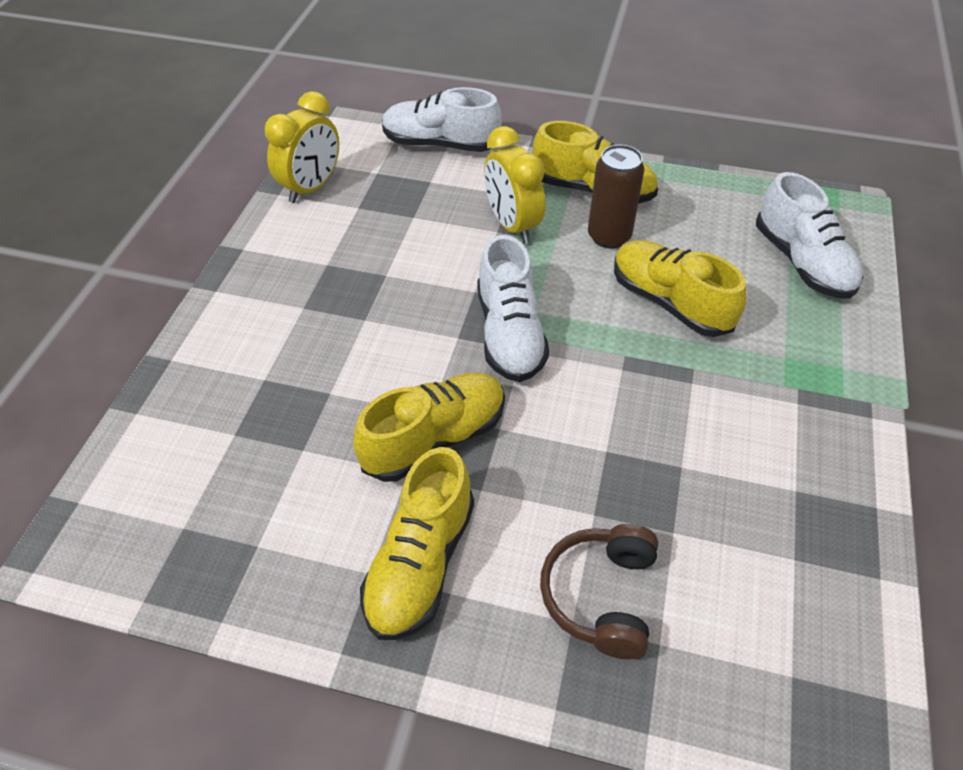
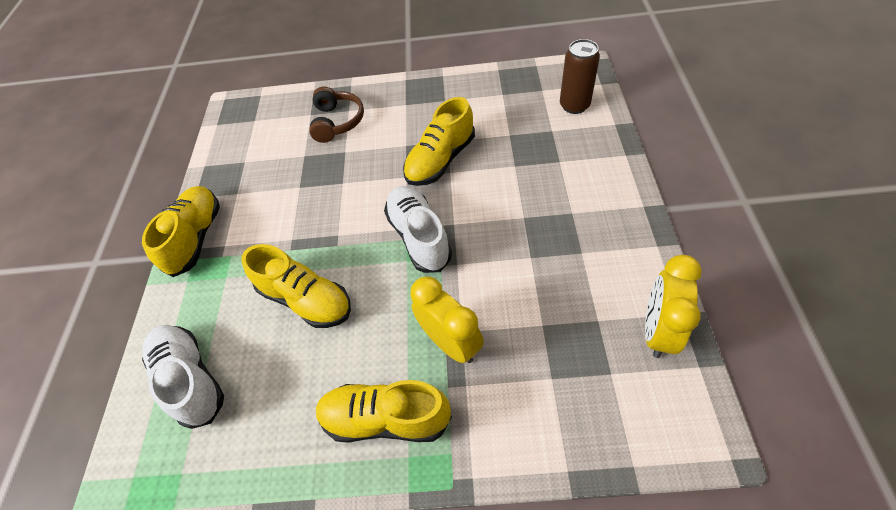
camera: 170 degrees right, 5 degrees up
(420, 563) = (423, 109): yellow shoe -> yellow shoe (196, 238)
(440, 144) = (572, 445): white shoe -> none
(609, 236) = (361, 357): brown can -> brown can (574, 105)

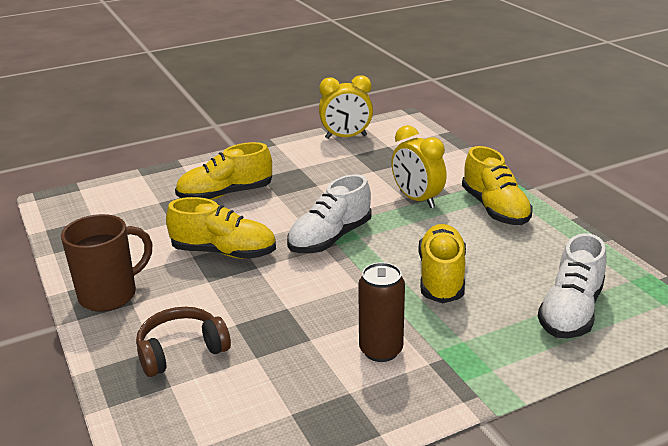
camera: 120 degrees left, 25 degrees down
(196, 238) = (437, 394): yellow shoe -> yellow shoe (225, 194)
(422, 94) = (110, 295): none -> brown mug
(450, 342) = (417, 199): yellow clock -> yellow clock turned 60 degrees counterclockwise
(574, 105) = (118, 197): brown can -> brown can (381, 350)

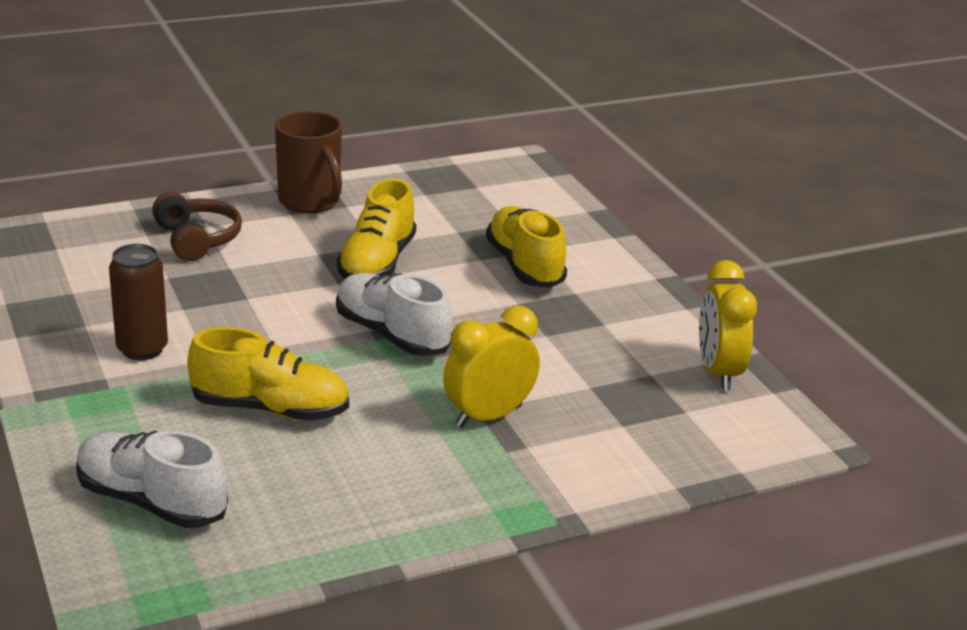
camera: 90 degrees right, 0 degrees up
(495, 209) = (445, 487): yellow shoe -> none

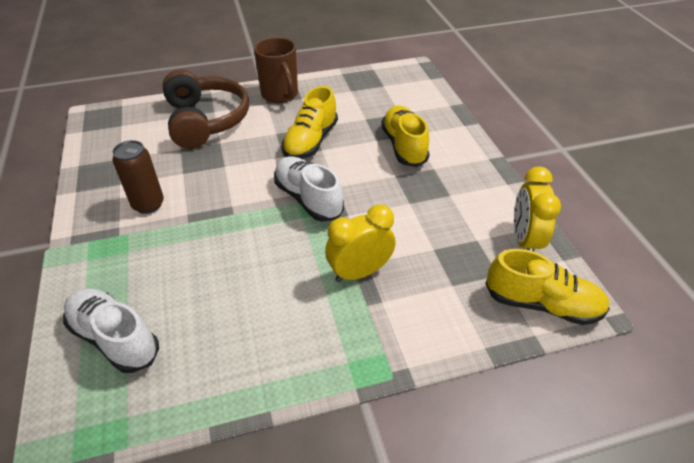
camera: 10 degrees right, 15 degrees up
(197, 239) = (206, 120): brown headphones -> brown headphones, size x1.67
(271, 409) = (215, 258): yellow shoe -> yellow shoe (542, 304)

